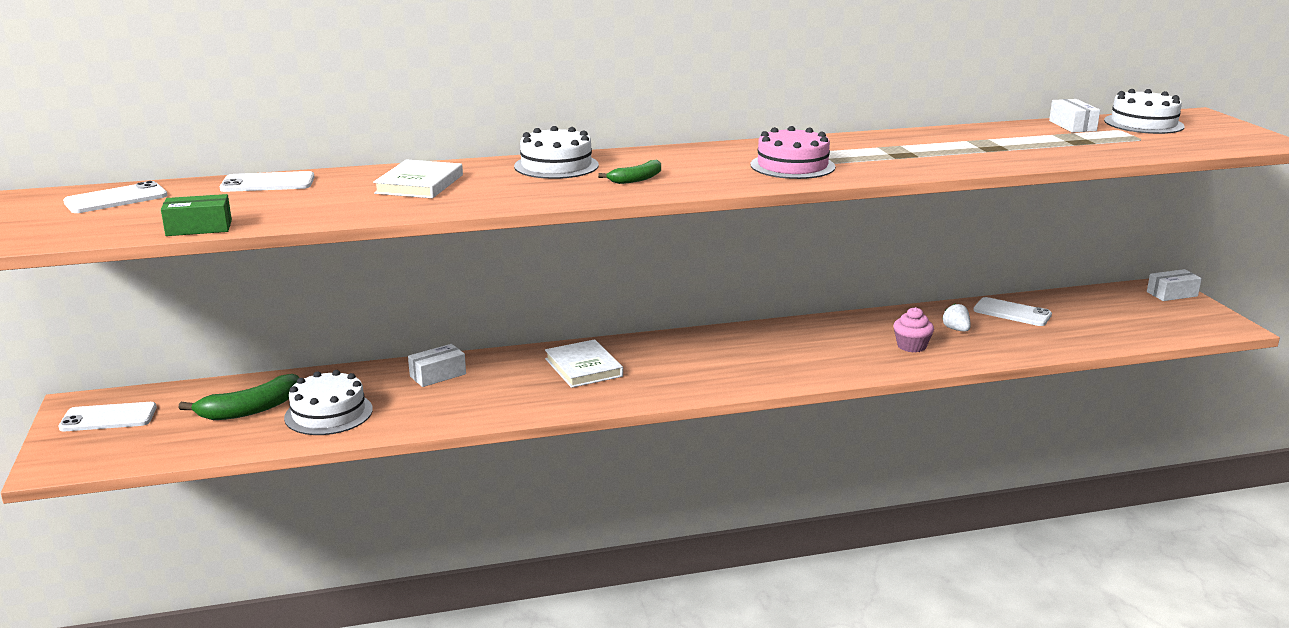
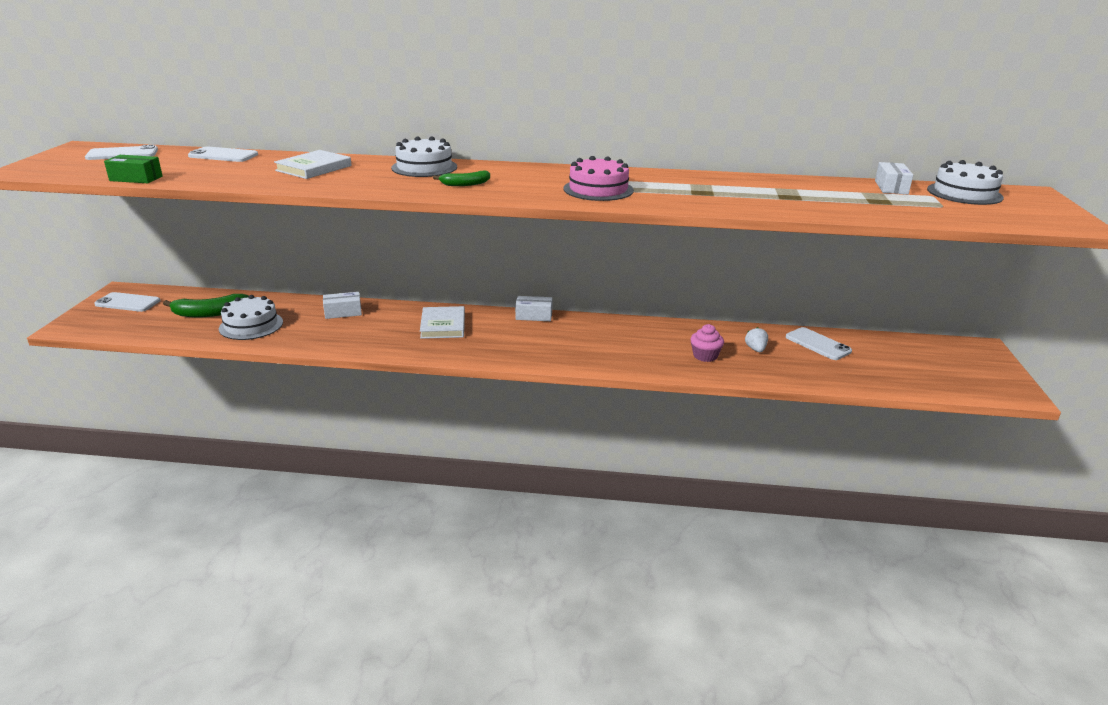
camera: 20 degrees right, 5 degrees up
(1172, 294) = (984, 354): white box -> white box (534, 316)

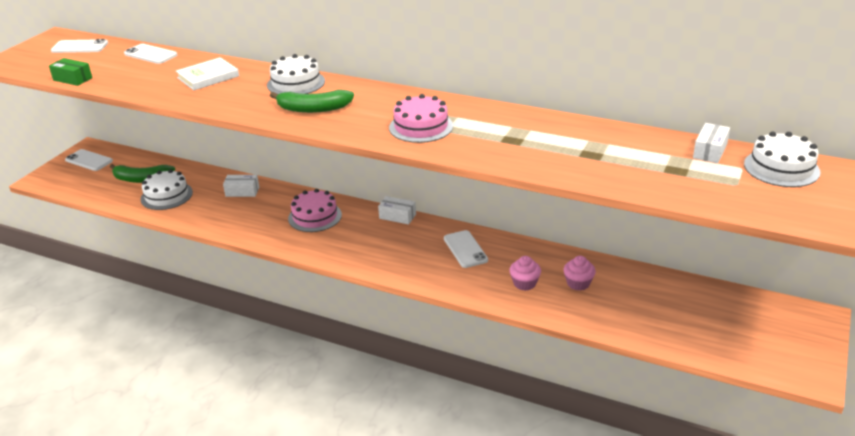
camera: 20 degrees right, 5 degrees up
(443, 325) = (315, 216): white book -> pink cake
(465, 184) = (313, 109): green banana -> green banana, size x1.68
(755, 349) = (578, 283): white strawberry -> pink cupcake
(817, 344) = (644, 287): white phone -> white phone (465, 249)

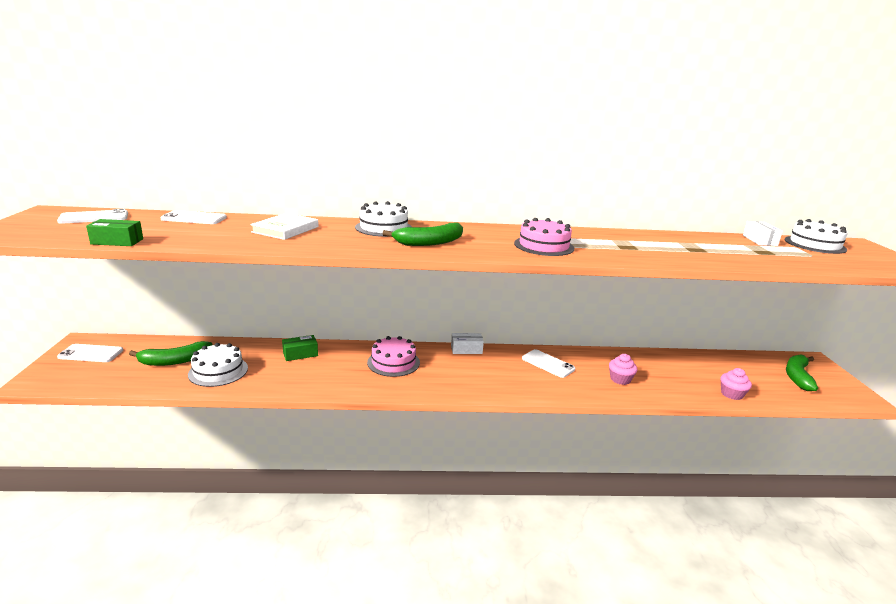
camera: 30 degrees left, 10 degrees down
(242, 191) = (300, 354): white box -> green box
(578, 283) = (655, 371): pink cupcake -> pink cupcake (731, 394)
(759, 331) = (797, 377): none -> green banana

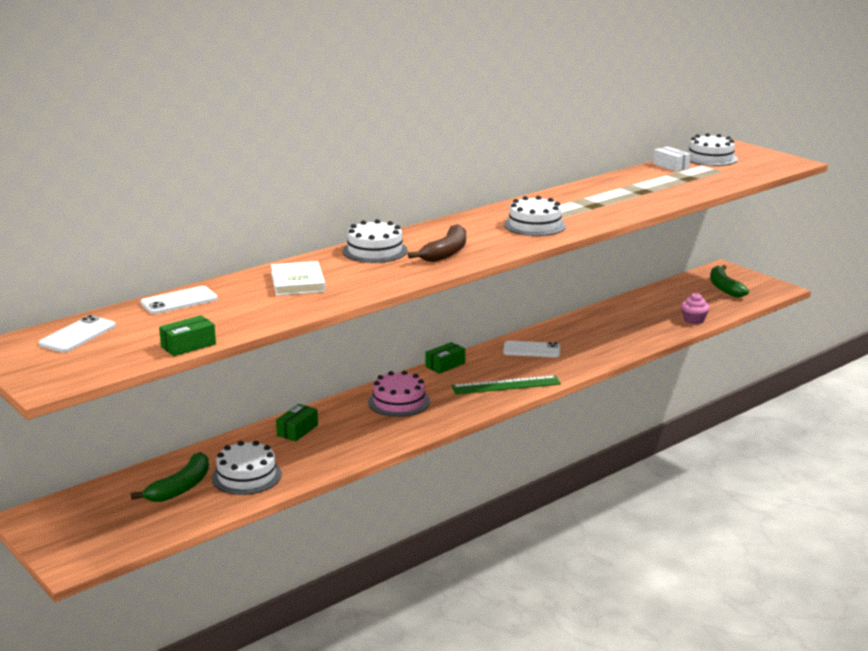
camera: 35 degrees left, 0 degrees up
(91, 353) = (69, 520): white phone -> none
(429, 242) = (446, 252): green banana -> brown banana
(466, 349) = (445, 365): white box -> green box
(488, 383) = (506, 385): none -> green ruler
(544, 246) = (534, 225): pink cake -> white cake
(620, 379) = (603, 340): pink cupcake -> none

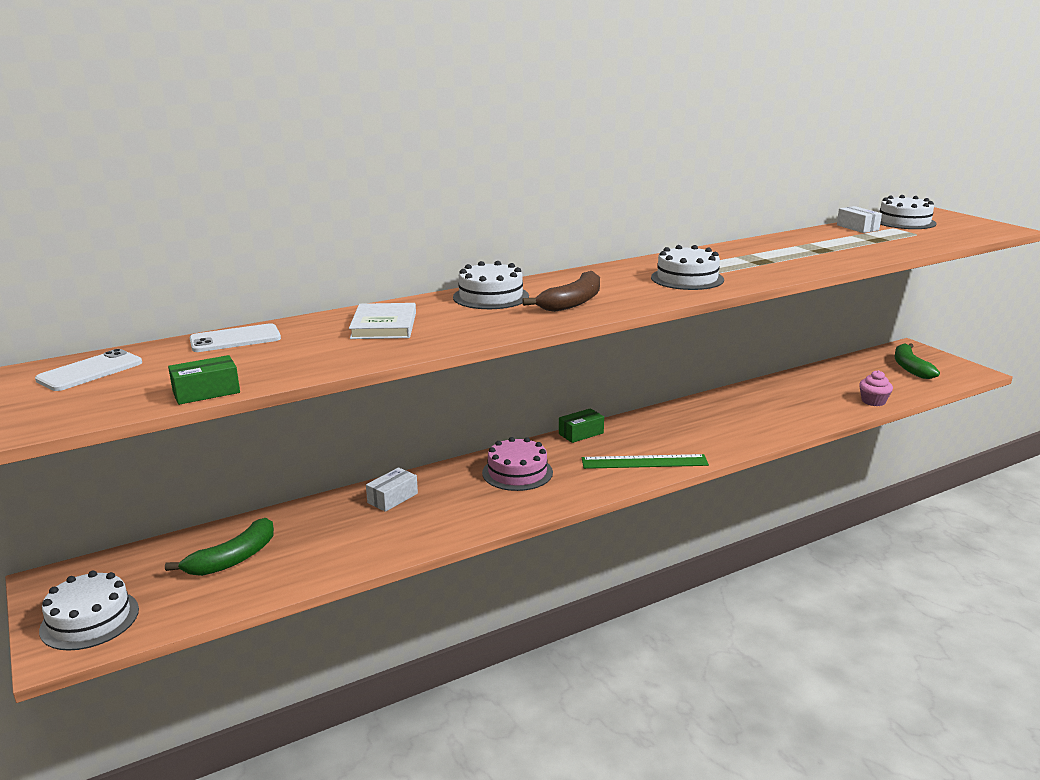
camera: 10 degrees right, 0 degrees up
(246, 476) = (313, 551): white cake -> white cake (90, 619)
(297, 430) = (392, 498): green box -> white box
(531, 350) = (682, 423): white phone -> none

